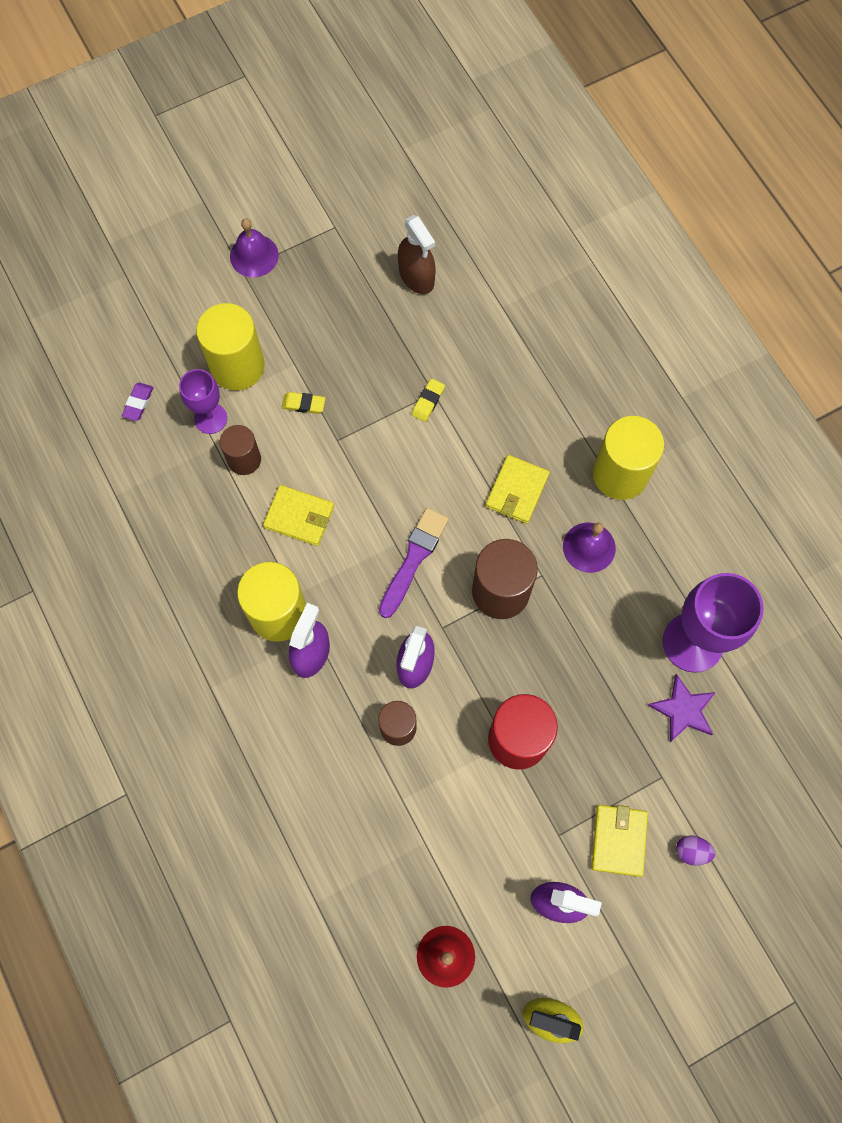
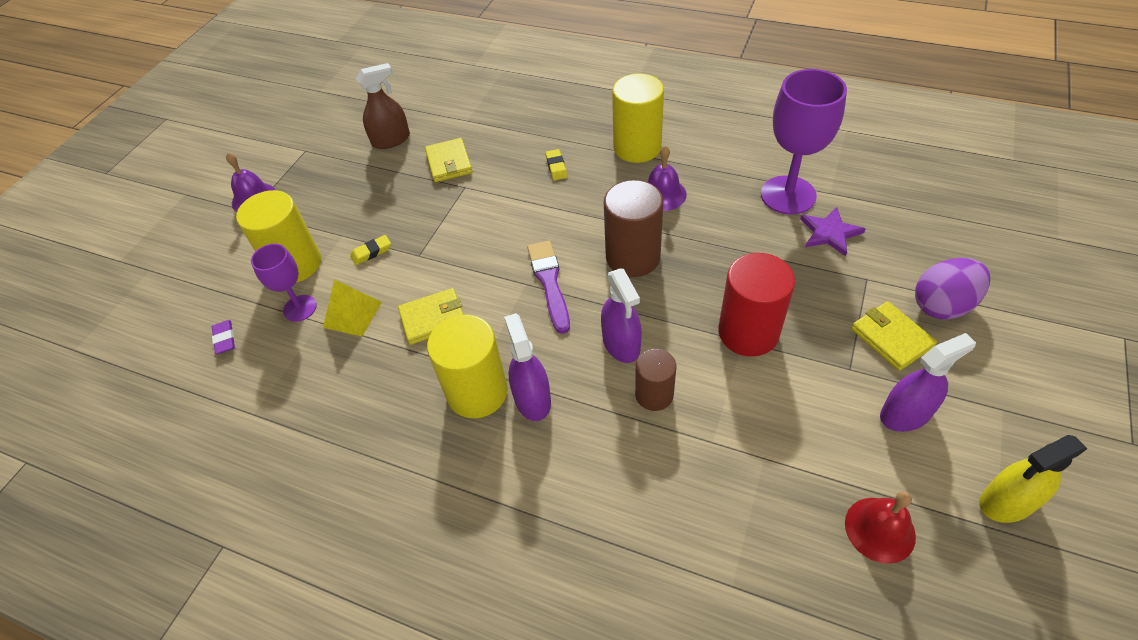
camera: 35 degrees left, 20 degrees down
(244, 459) = (352, 314): brown cylinder -> yellow pyramid
(416, 276) = (391, 140): brown spray bottle -> brown spray bottle turned 45 degrees counterclockwise
(428, 401) = (466, 193): yellow eraser -> yellow eraser (556, 167)
(517, 490) = (580, 198): yellow wallet -> yellow wallet (449, 163)
(691, 851) = (942, 305): purple egg -> purple egg, size x2.01

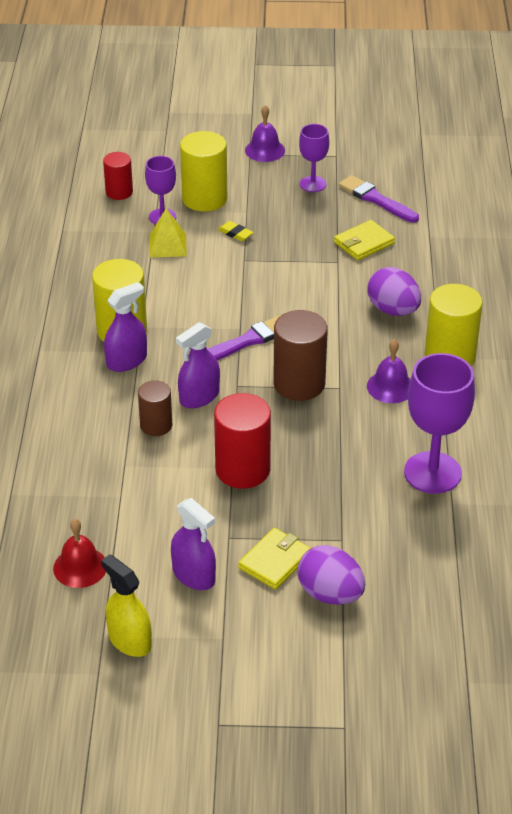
camera: 65 degrees right, 10 degrees down
(225, 339) = (119, 192): purple eraser -> red cylinder
(336, 176) = (313, 184): none -> purple goblet
(391, 140) = (376, 199): brown spray bottle -> purple brush
(433, 318) = (181, 288): yellow wallet -> none
(556, 167) = (393, 310): yellow eraser -> purple egg
(830, 233) = (392, 508): purple star -> none

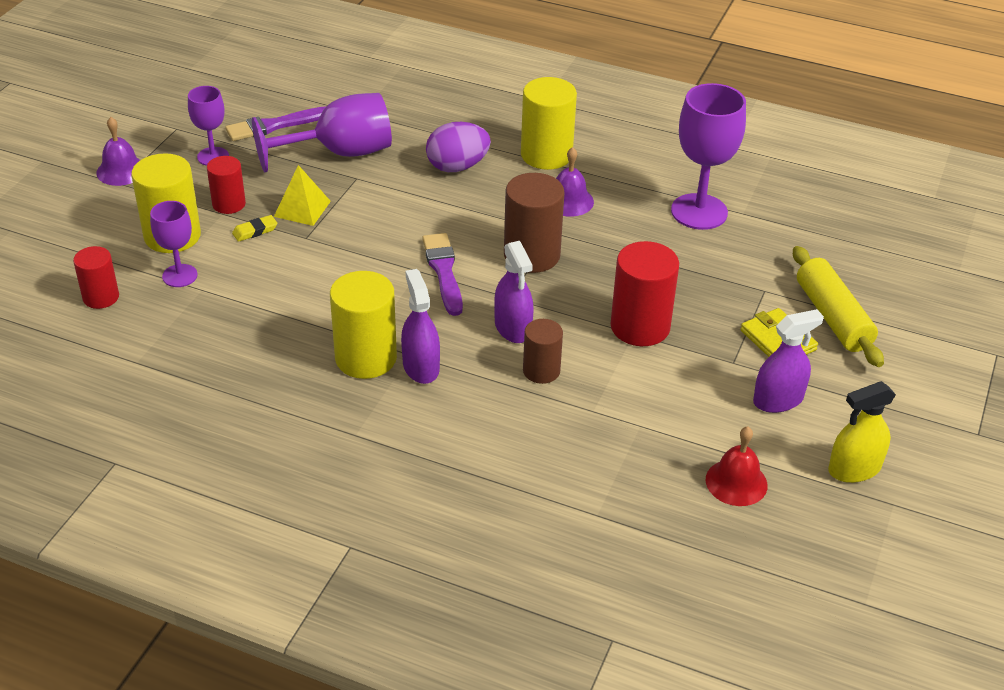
camera: 70 degrees left, 0 degrees up
(168, 245) = (236, 285): yellow pyramid -> yellow pyramid (302, 208)
(259, 211) = (229, 204): none -> red cylinder
(330, 594) = (832, 317): purple egg -> yellow rolling pin
(364, 243) = (339, 153): yellow wallet -> purple goblet

